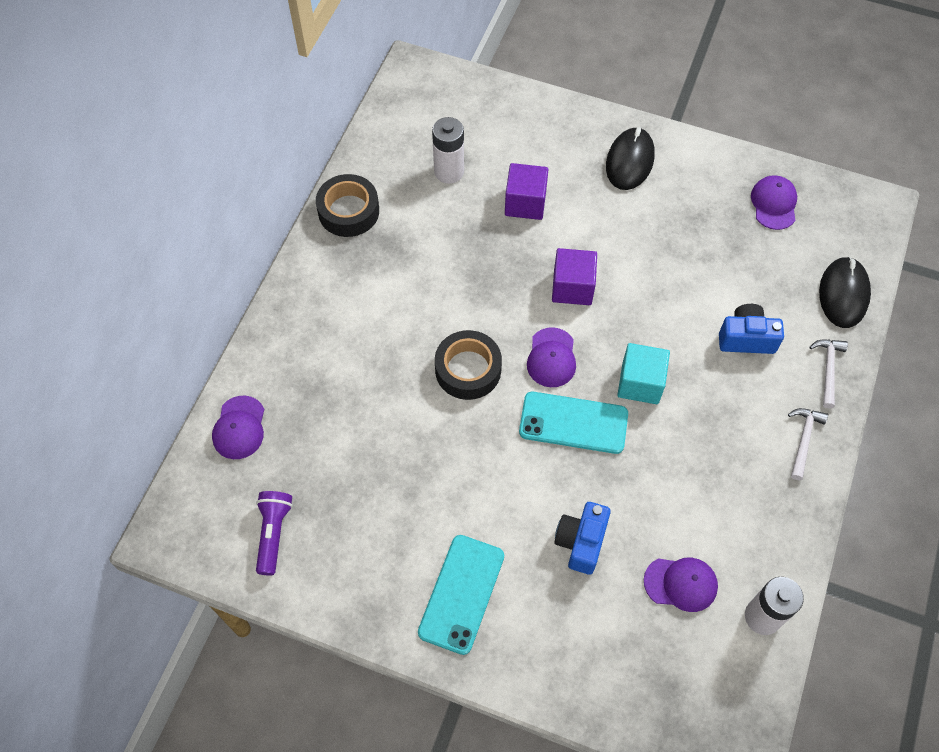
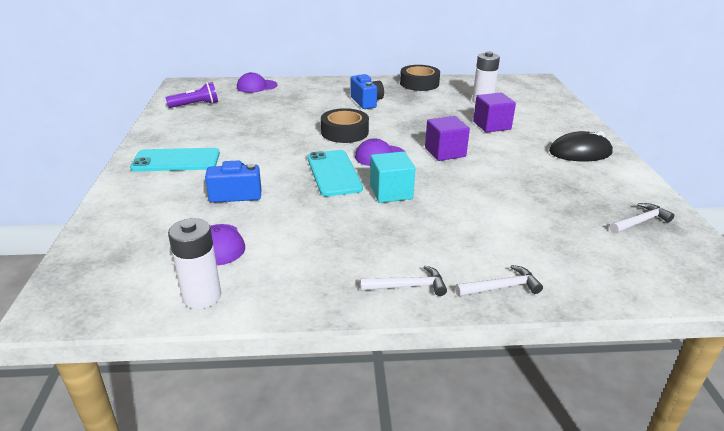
camera: 65 degrees right, 30 degrees down
(746, 338) = (484, 233): blue camera -> blue camera (366, 102)
(774, 204) = (640, 221): purple cap -> white hammer
(843, 294) = (599, 281): black mouse -> none

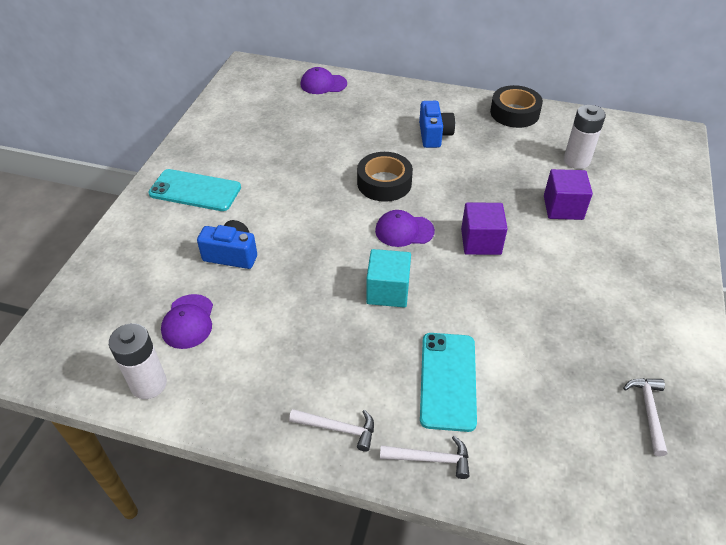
camera: 20 degrees right, 15 degrees up
(196, 105) = (247, 105): purple flashlight -> none
(334, 173) = (342, 247): turquoise phone -> turquoise phone (448, 380)
(580, 152) = (647, 280): black mouse -> none
(640, 221) = (648, 411): white hammer -> white hammer turned 75 degrees counterclockwise

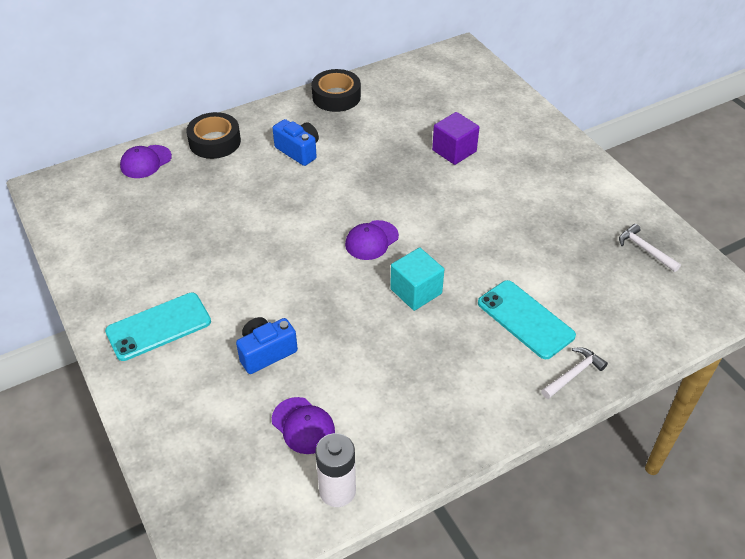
camera: 45 degrees left, 0 degrees up
(338, 428) = (501, 404): white hammer -> none
(384, 183) = (310, 214): black tape -> black tape (215, 142)
(481, 242) = (432, 211): purple cube -> none
(576, 161) = (422, 109): white battery -> none

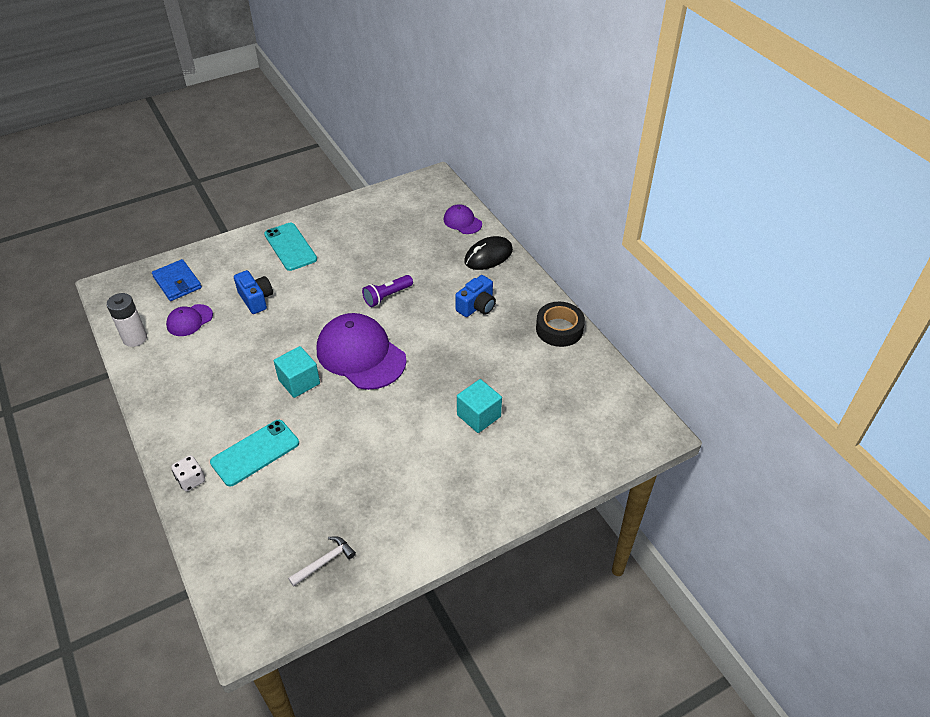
camera: 90 degrees right, 0 degrees up
(215, 142) = (488, 256): black tape -> black mouse
(217, 458) = (177, 282): none -> blue wallet
(274, 223) = (387, 296): none -> purple flashlight
(371, 240) = (361, 355): purple cap -> purple cap, size x2.02
(454, 151) = (479, 416): purple cube -> turquoise cube
(573, 374) = (191, 480): white hammer -> white dice

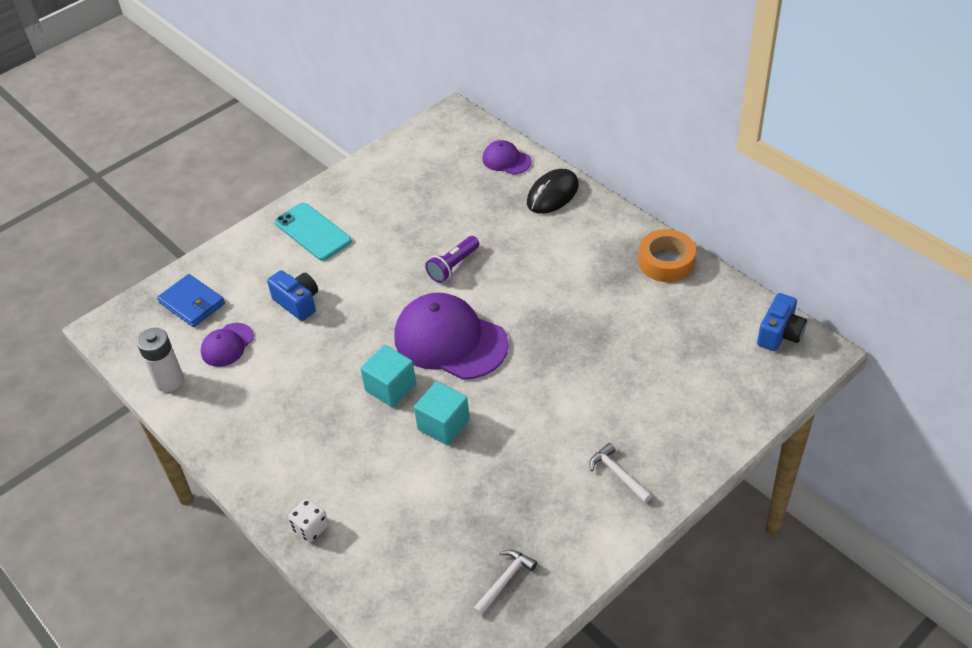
camera: 10 degrees left, 0 degrees up
(255, 453) = (373, 480): turquoise phone -> none
(451, 495) = (618, 474): none -> white hammer
(477, 306) = (562, 256): blue camera -> blue camera (779, 334)
(479, 416) = (613, 379): turquoise cube -> turquoise cube (443, 425)
(559, 329) = (666, 262): black tape -> orange tape

